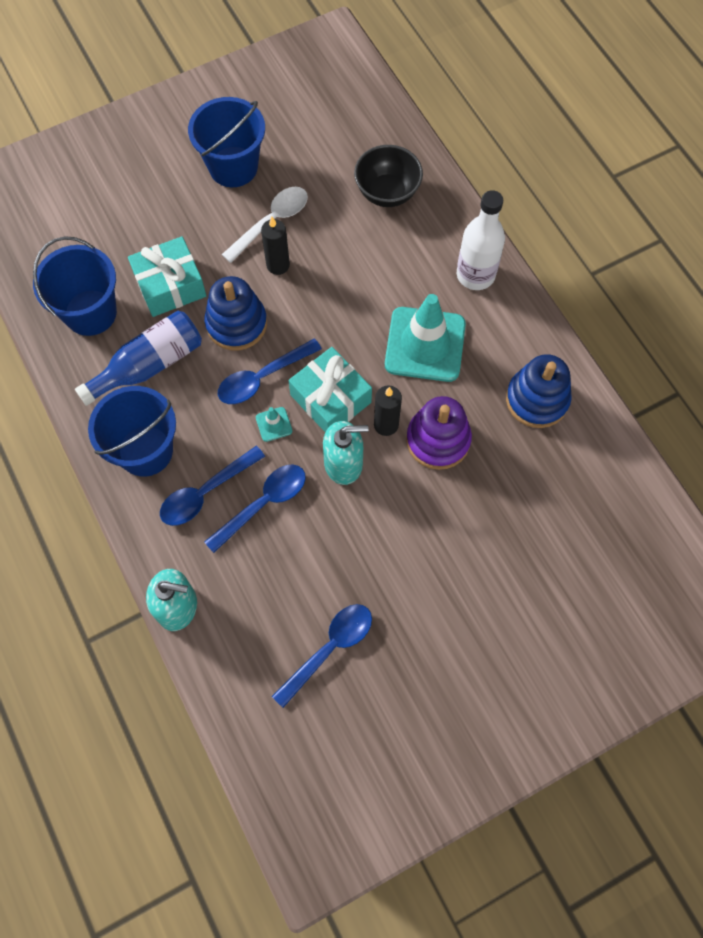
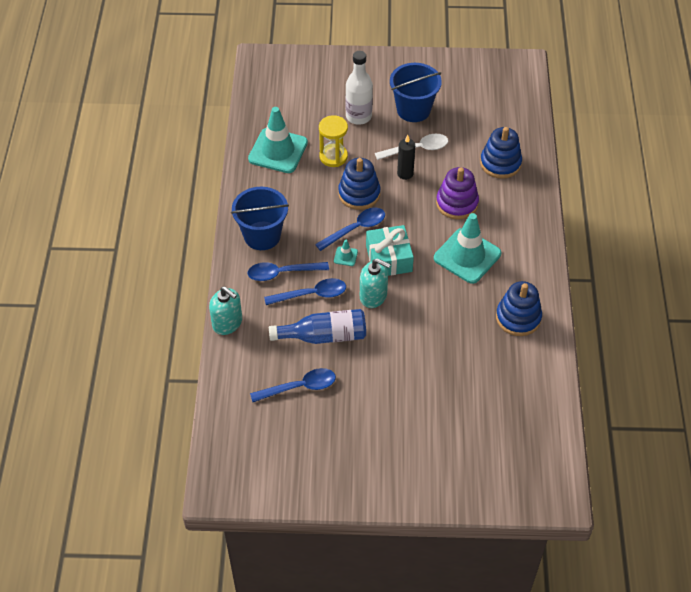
camera: 30 degrees right, 15 degrees down
(90, 312) = (278, 151): blue bucket -> turquoise traffic cone
(149, 365) = (293, 193): blue bottle -> blue bottle (324, 336)
(170, 285) = (333, 157): turquoise gift -> yellow hourglass
(262, 377) = (355, 229): blue spoon -> blue spoon turned 150 degrees clockwise
(386, 425) = (413, 287): black candle -> none
(387, 192) = (500, 163): black bowl -> blue stacking toy
(438, 440) = (439, 310): purple stacking toy -> purple stacking toy (457, 203)
(475, 275) = (526, 232): white bottle -> white bottle (358, 116)

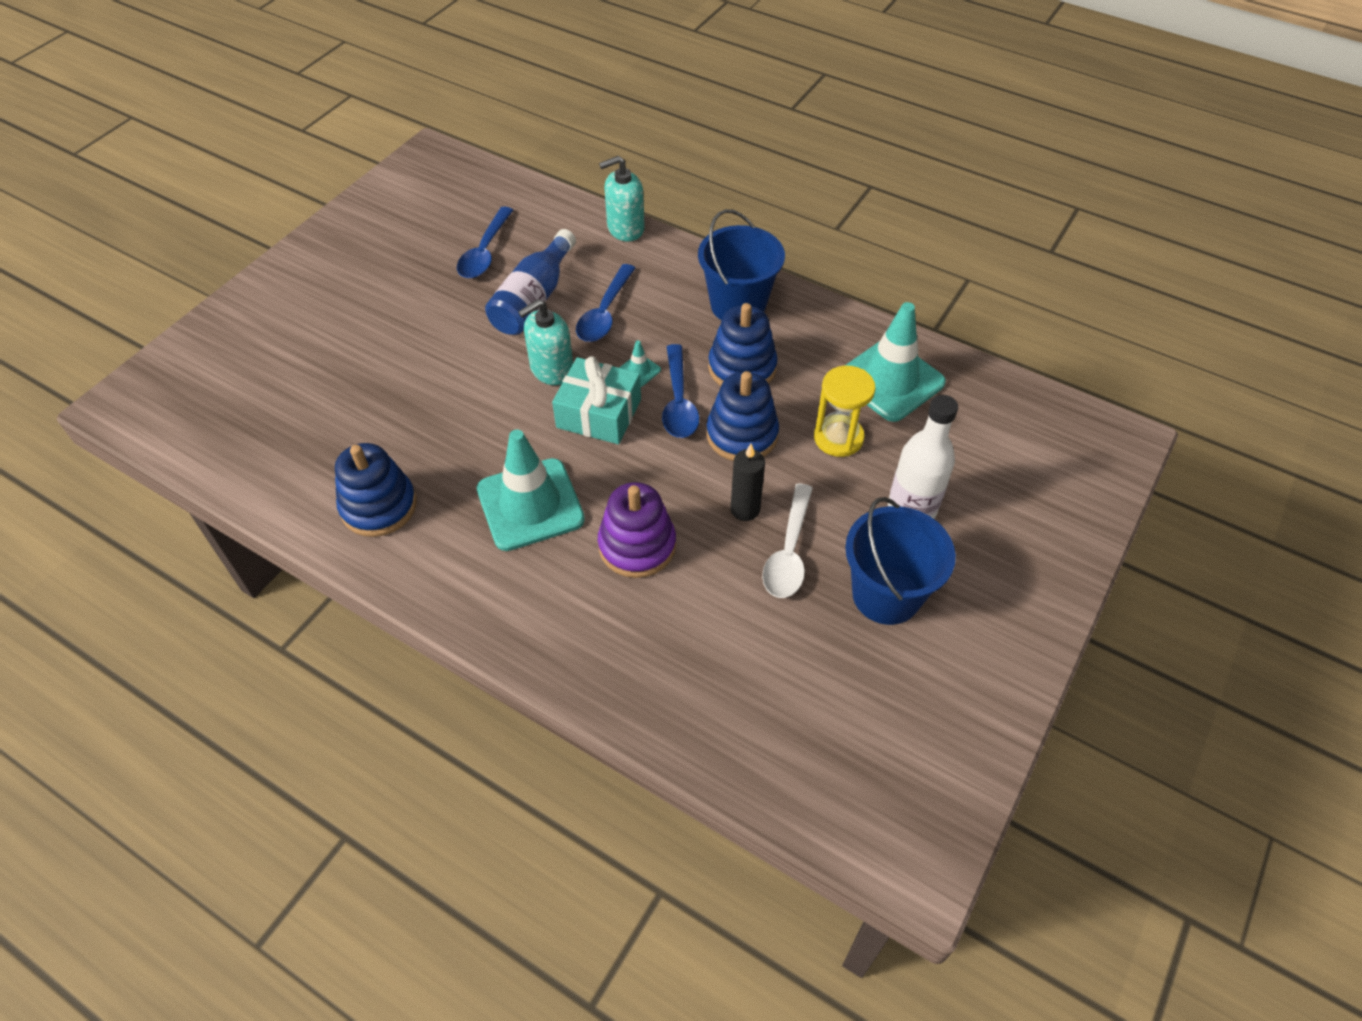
camera: 120 degrees right, 0 degrees up
(282, 273) = (661, 300): blue spoon -> none
(500, 163) = (678, 658): blue stacking toy -> blue stacking toy (742, 367)

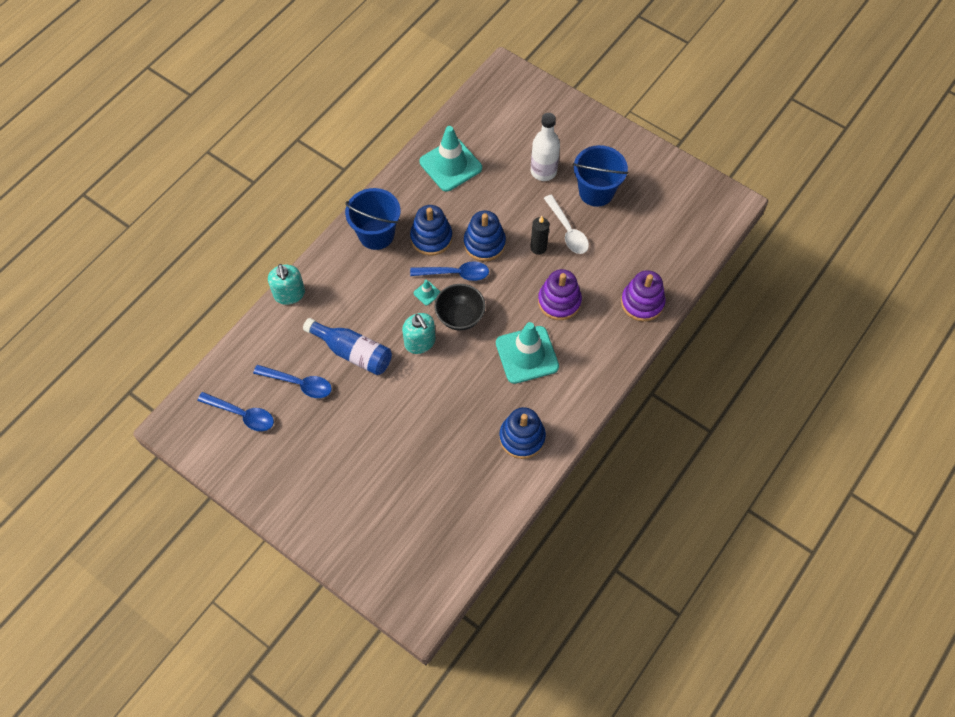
camera: 85 degrees left, 10 degrees up
(599, 413) = (460, 317): turquoise gift -> black bowl
(605, 313) = (372, 310): blue spoon -> blue spoon (242, 414)
(645, 681) = (642, 302): none -> purple stacking toy
(789, 552) = (567, 230): white spoon -> white spoon turned 45 degrees clockwise
(838, 438) = (491, 197): yellow hourglass -> none

